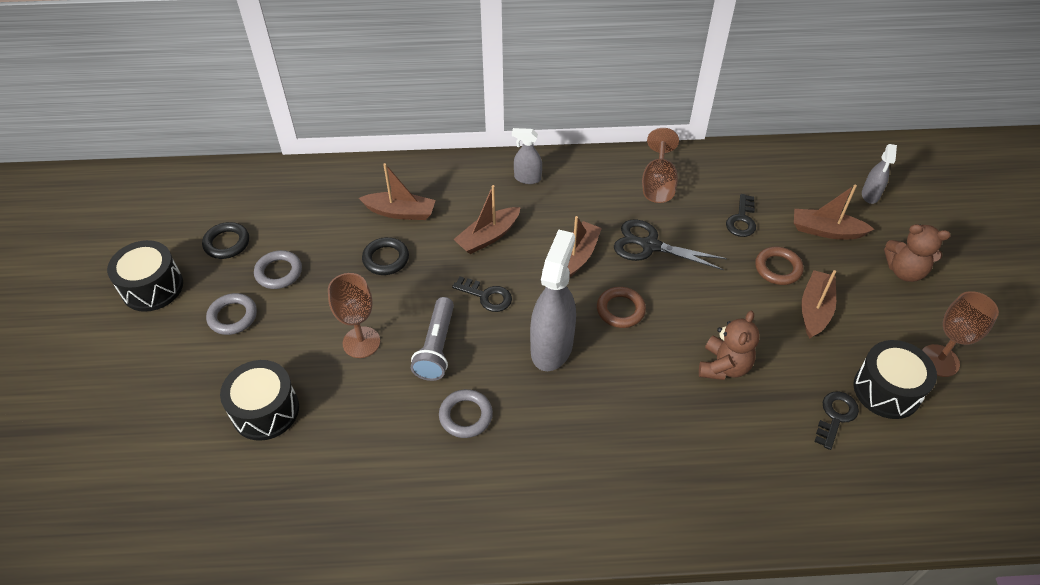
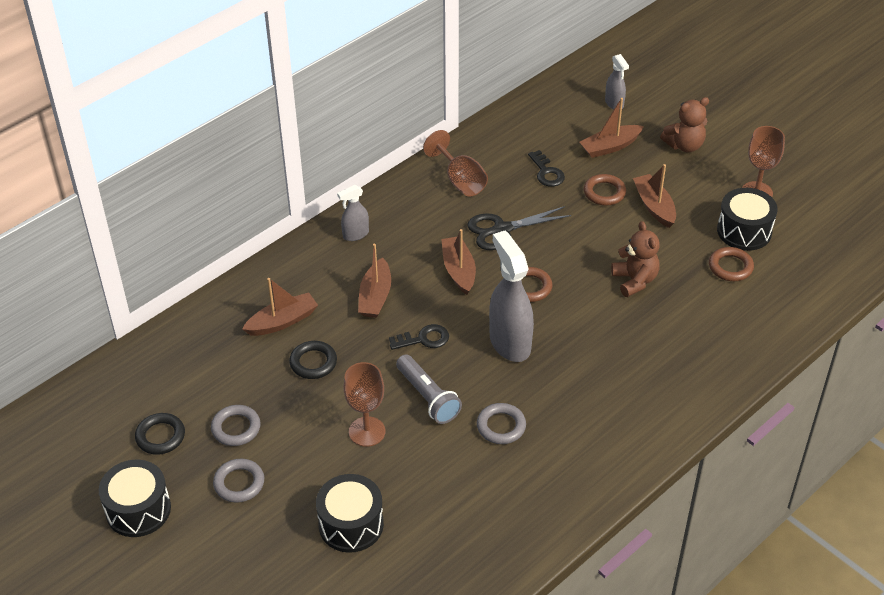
camera: 40 degrees left, 5 degrees down
(835, 416) = (730, 267): black key -> brown ring

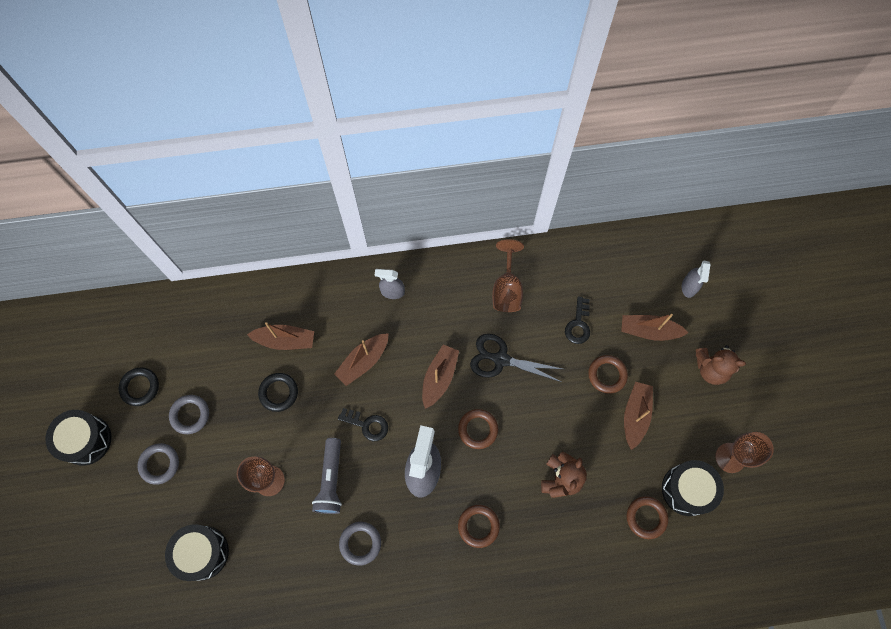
camera: 35 degrees right, 25 degrees up
(596, 352) = (478, 526): none -> brown ring

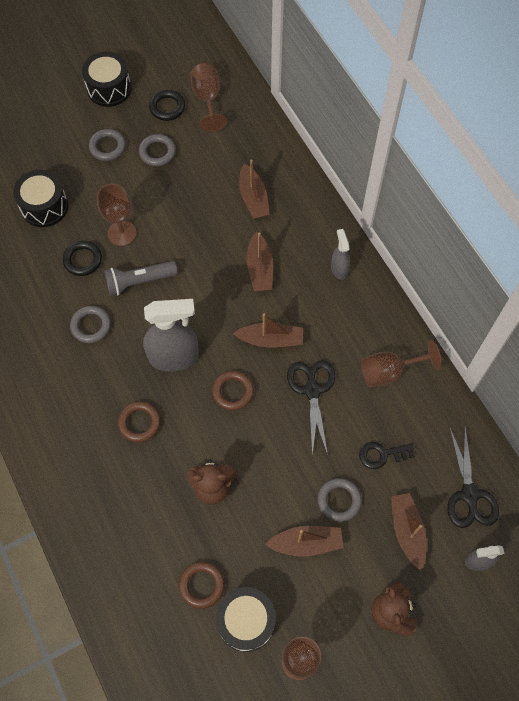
camera: 70 degrees right, 5 degrees down
(150, 344) = (207, 99): none -> brown goblet
(279, 393) = (203, 211): black ring -> black ring (83, 260)
(363, 361) = (260, 268): brown boat -> brown boat turned 120 degrees counterclockwise
(367, 425) = (200, 293): black key -> none
(607, 375) = (339, 500): brown ring -> grey ring
(633, 270) = (469, 494): none -> black scissors

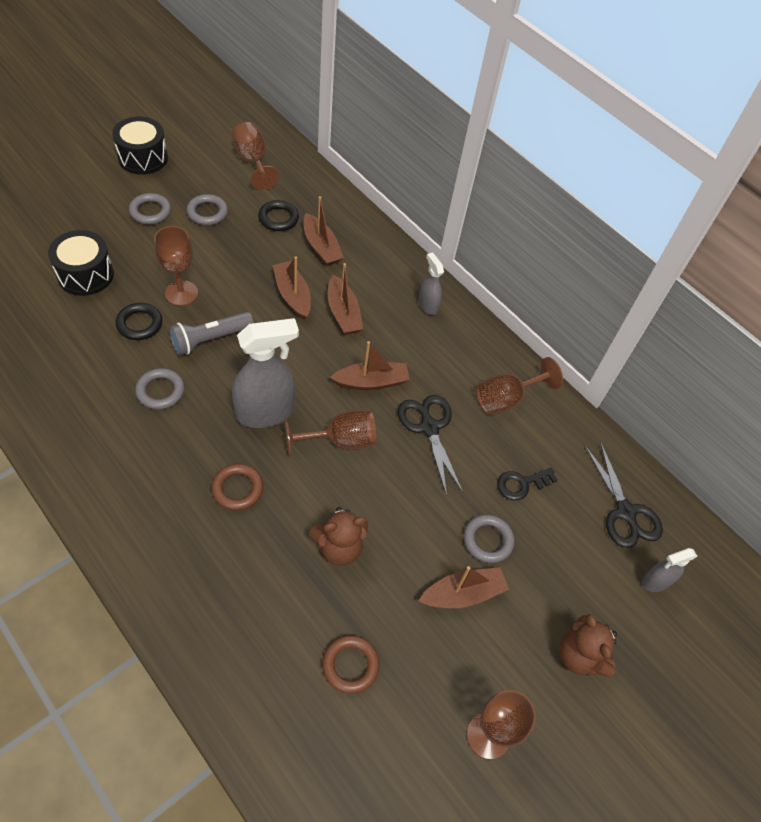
camera: 20 degrees left, 10 degrees down
(167, 107) = (210, 171): black ring -> black ring (278, 218)
(233, 392) = (341, 440): brown ring -> brown goblet
(246, 621) = (414, 699): black drum -> none
(407, 531) = (571, 561): brown boat -> brown boat (292, 295)

